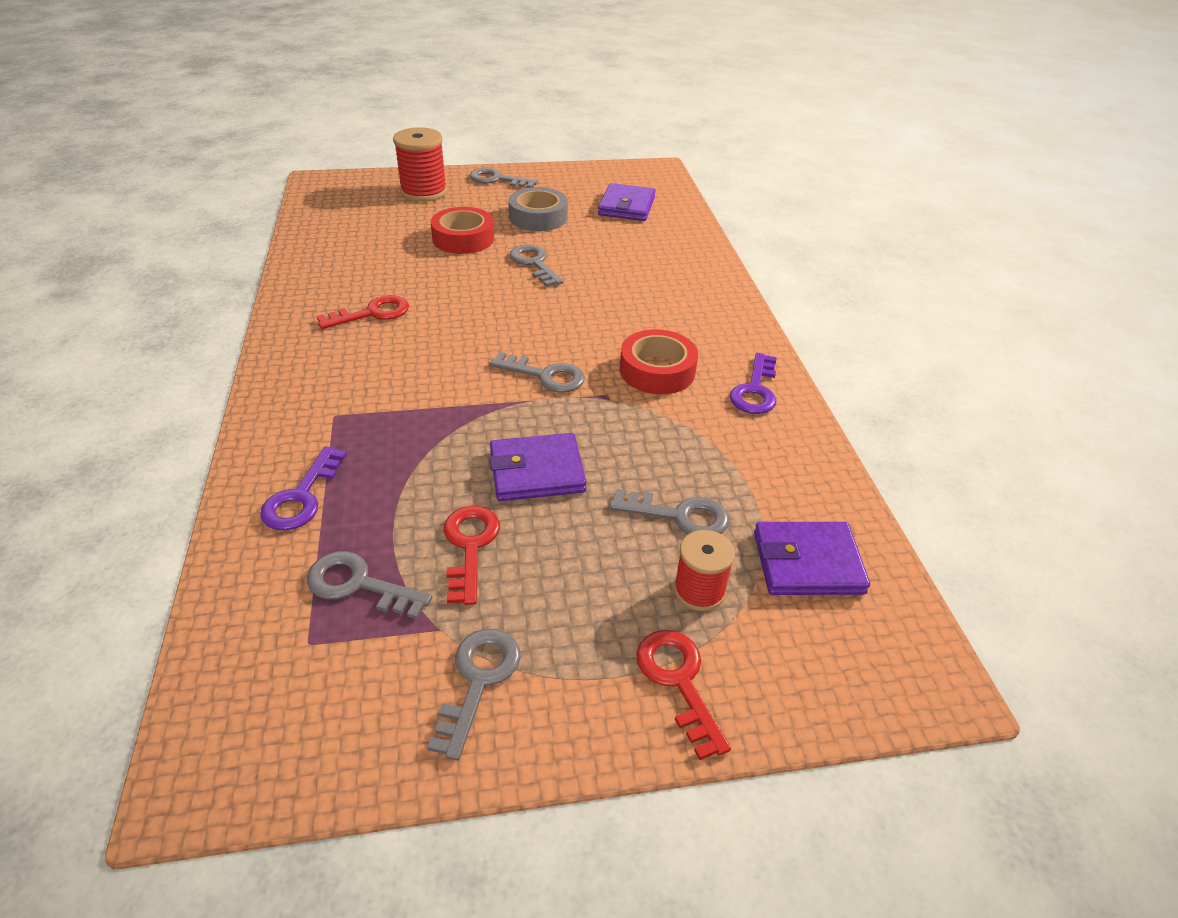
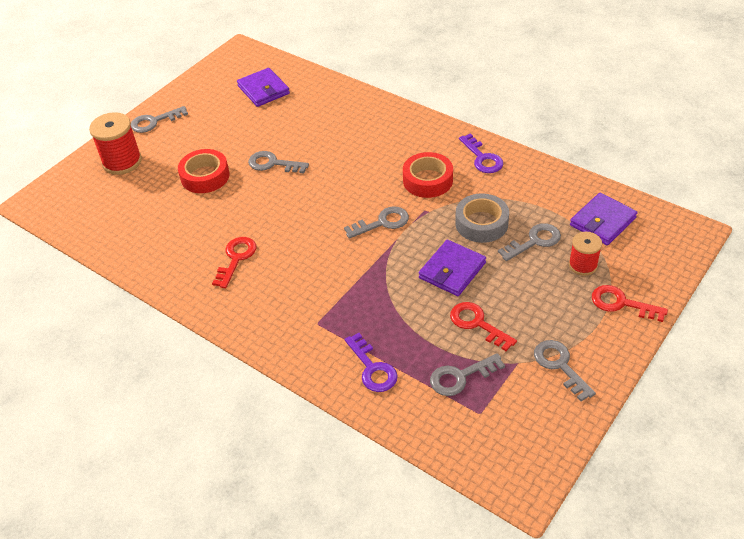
camera: 40 degrees left, 5 degrees up
(538, 217) = (225, 132): grey tape -> grey tape (481, 223)

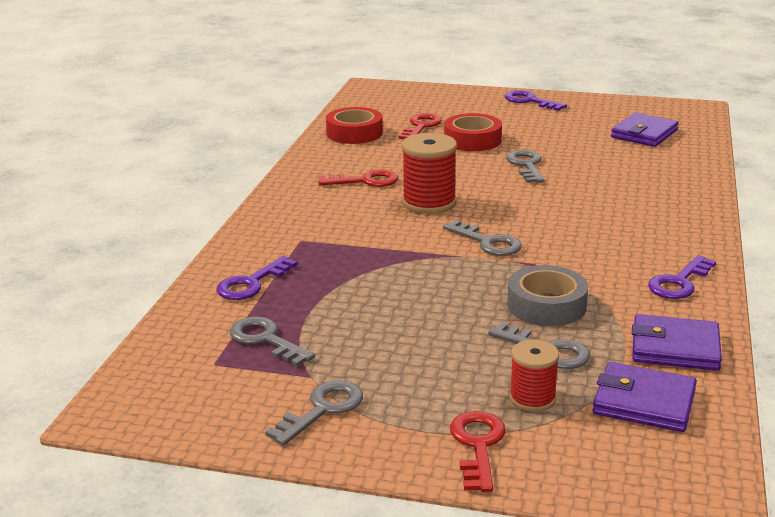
camera: 65 degrees right, 20 degrees down
(122, 162) = (456, 103): red spool -> red spool (429, 203)
(154, 122) = (529, 101): grey key -> purple key
(427, 180) = (592, 254): red tape -> red tape (354, 133)
(452, 270) = (442, 301): purple wallet -> purple wallet (675, 347)
(477, 324) = (360, 335): red key -> red key (421, 126)

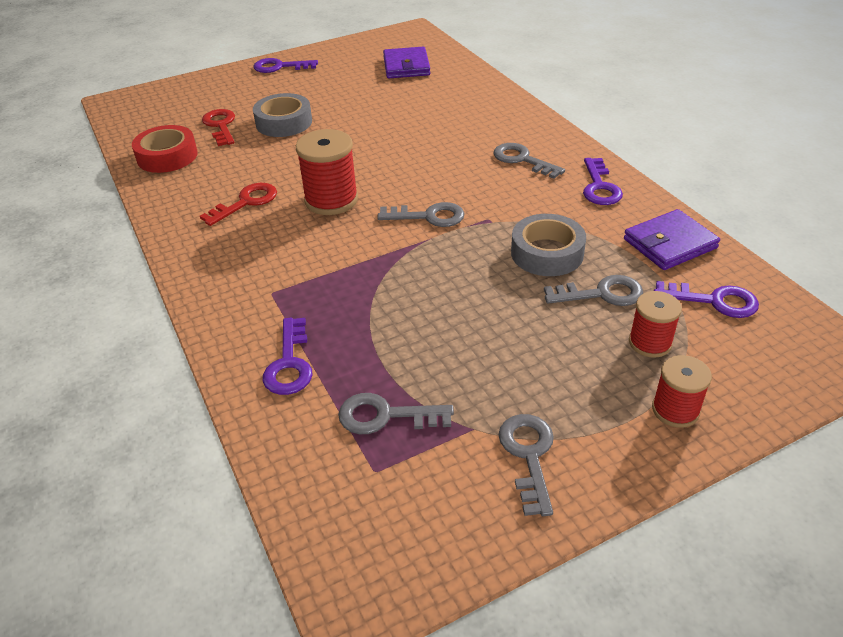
camera: 40 degrees left, 15 degrees up
(472, 140) = (284, 122): red tape -> grey tape
(477, 446) = (675, 410): red key -> red spool
(526, 165) = (359, 130): grey key -> grey key (522, 160)
(644, 402) = (714, 301): purple wallet -> purple key

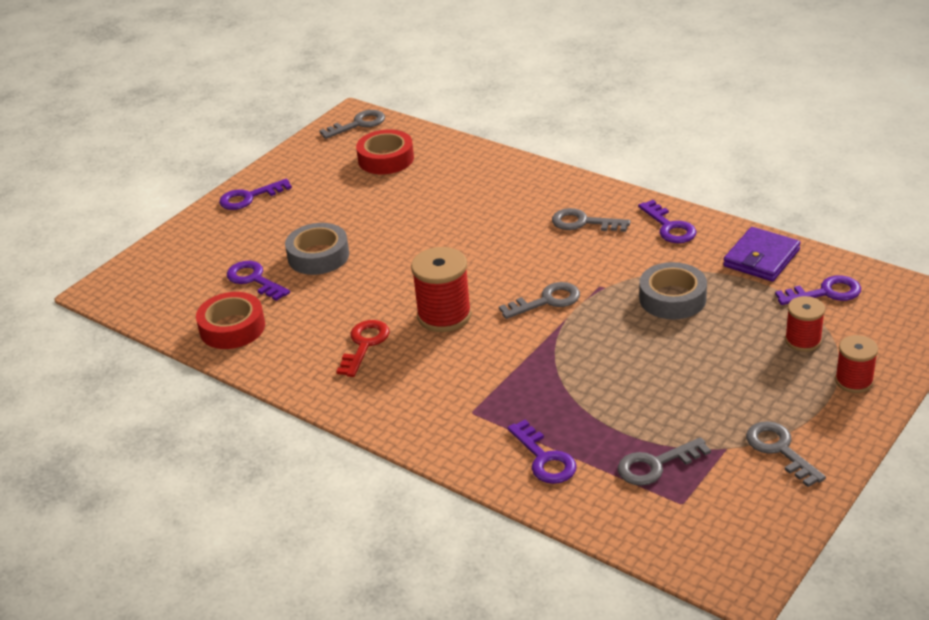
camera: 25 degrees left, 5 degrees down
(220, 126) = (254, 280): red key -> purple key
(406, 66) = (386, 159): purple wallet -> red tape
(601, 294) = (740, 316): grey key -> grey key (358, 124)

